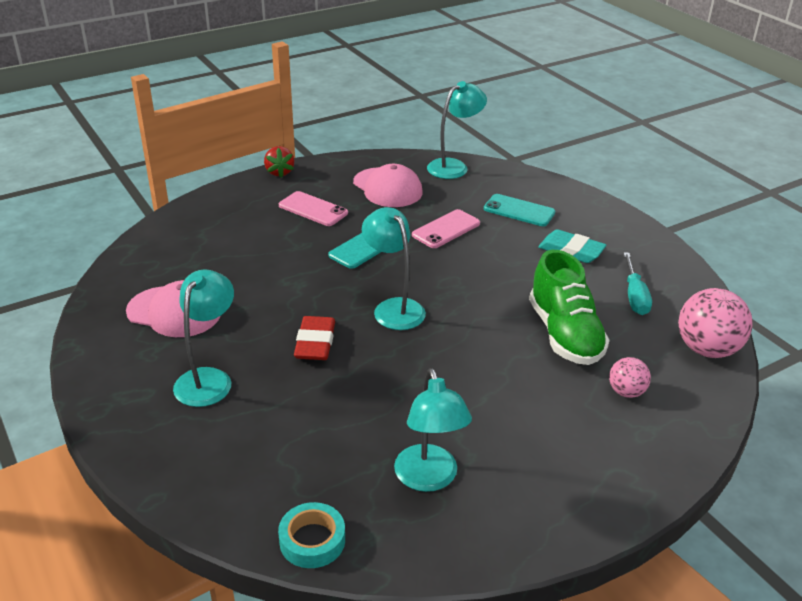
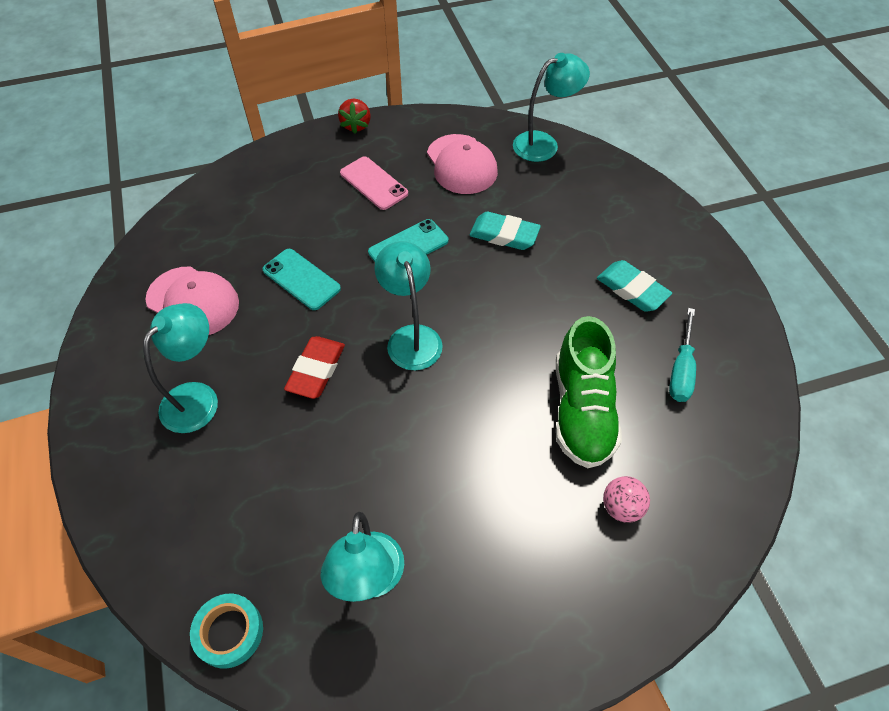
camera: 15 degrees right, 20 degrees up
(446, 229) = (504, 235): pink phone -> turquoise eraser
(519, 211) = (594, 220): turquoise phone -> turquoise phone (301, 279)
(707, 349) = (737, 465): pink ball -> none

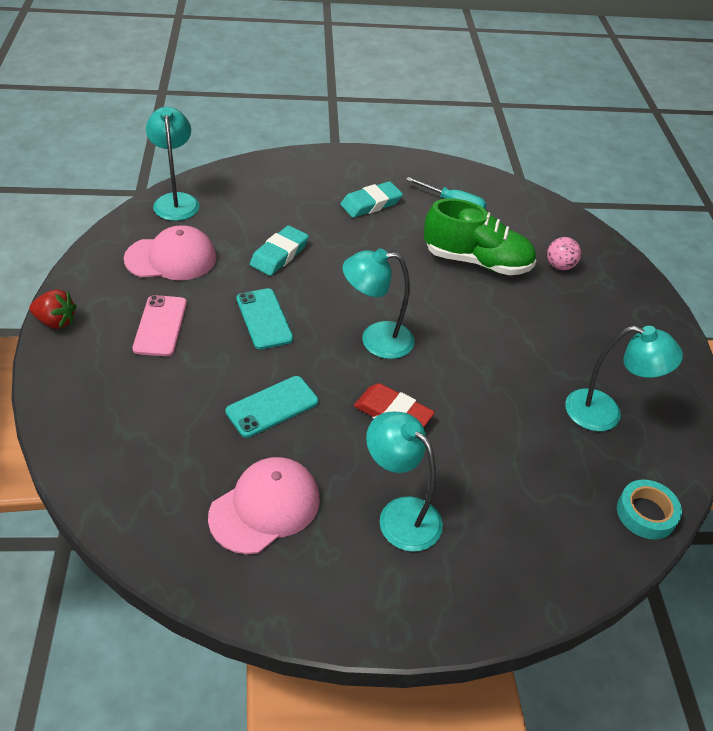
camera: 80 degrees left, 10 degrees down
(373, 183) = (160, 326): pink phone -> pink phone turned 60 degrees counterclockwise

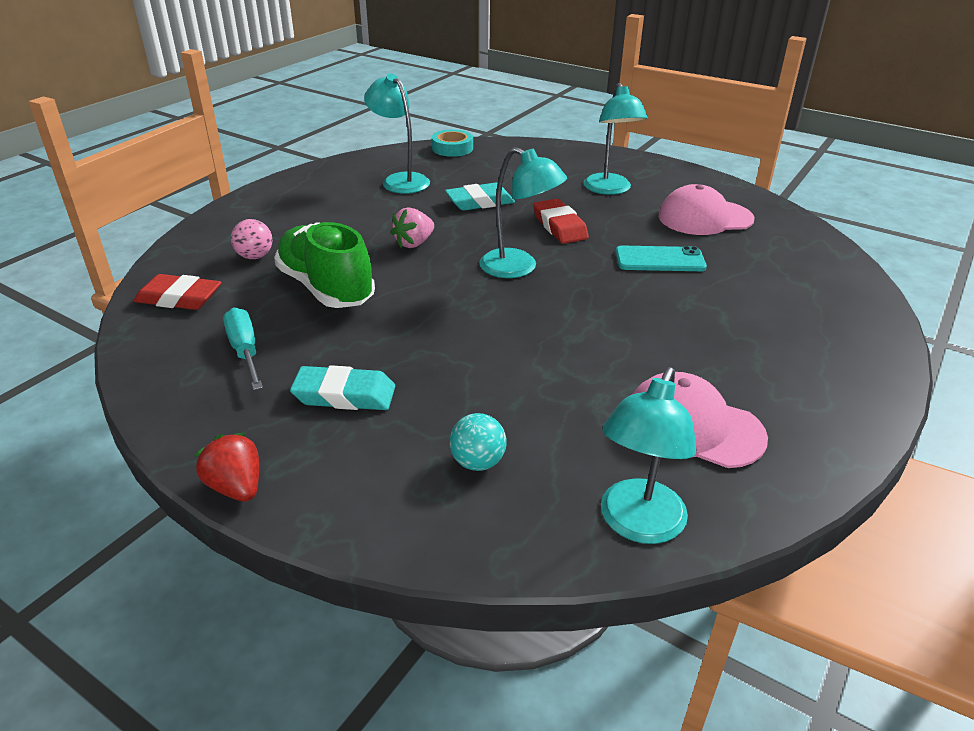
camera: 140 degrees left, 10 degrees down
(56, 321) = (877, 402): red strawberry -> red strawberry (236, 487)
(160, 326) = (741, 353): pink phone -> none
(264, 319) = (616, 320): turquoise phone -> none
(270, 199) = (477, 462): none -> turquoise ball
(279, 254) = (540, 377): turquoise eraser -> turquoise eraser (480, 202)
(480, 330) = (414, 243): none -> pink strawberry
(543, 218) = (179, 298): none -> red eraser

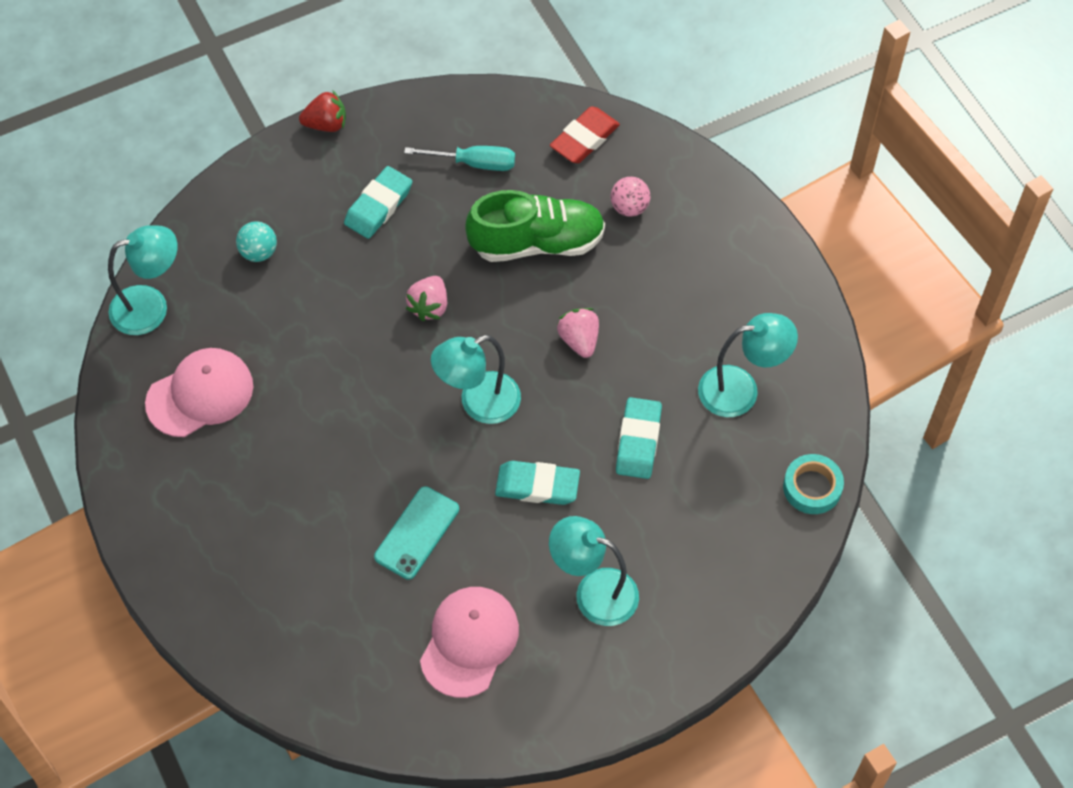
camera: 120 degrees right, 25 degrees up
(446, 321) = (429, 306): none -> pink strawberry
(559, 226) = (537, 486): red eraser -> turquoise eraser
(637, 525) = (151, 306): turquoise lamp -> turquoise lamp turned 105 degrees clockwise

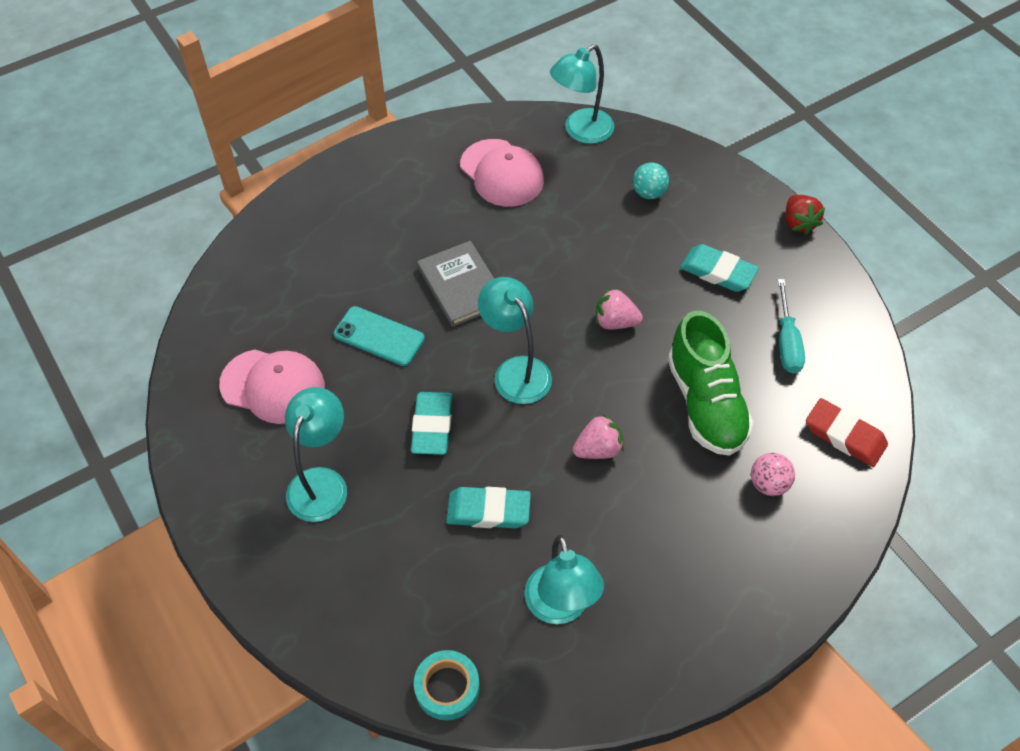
camera: 85 degrees right, 5 degrees down
(151, 306) = (581, 132): turquoise lamp -> turquoise lamp turned 75 degrees clockwise
(359, 447) = (461, 286): none -> grey book

